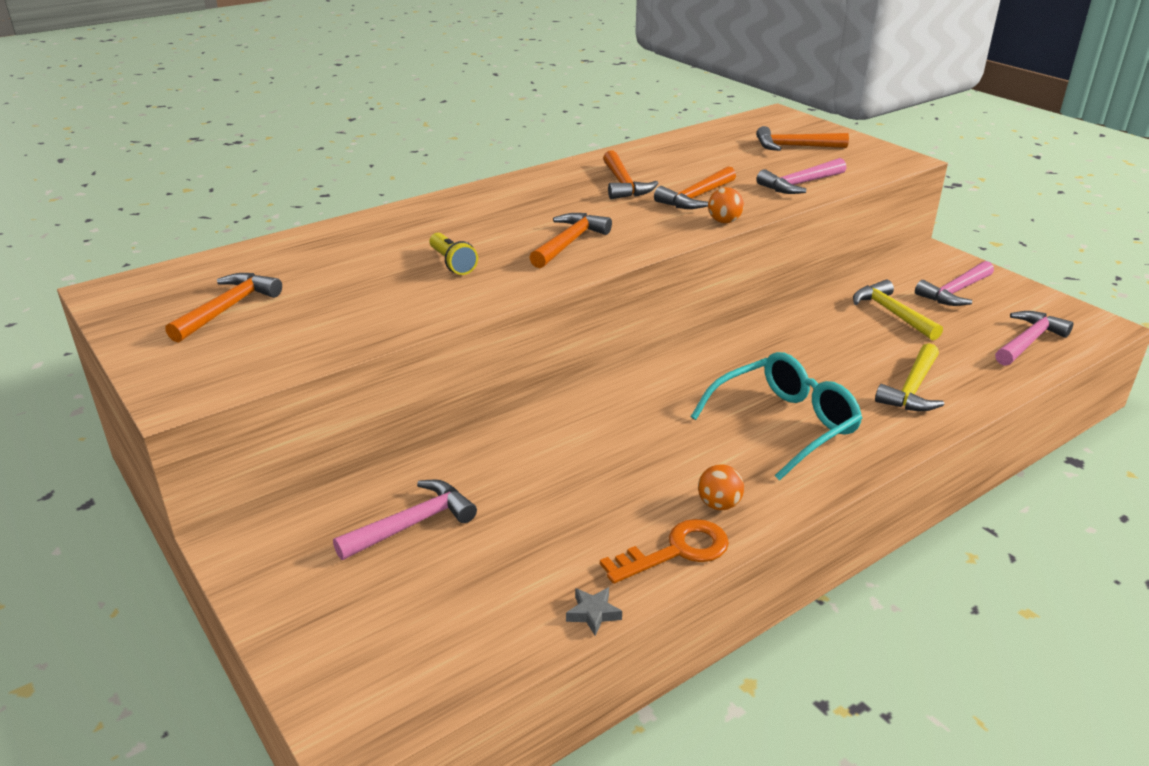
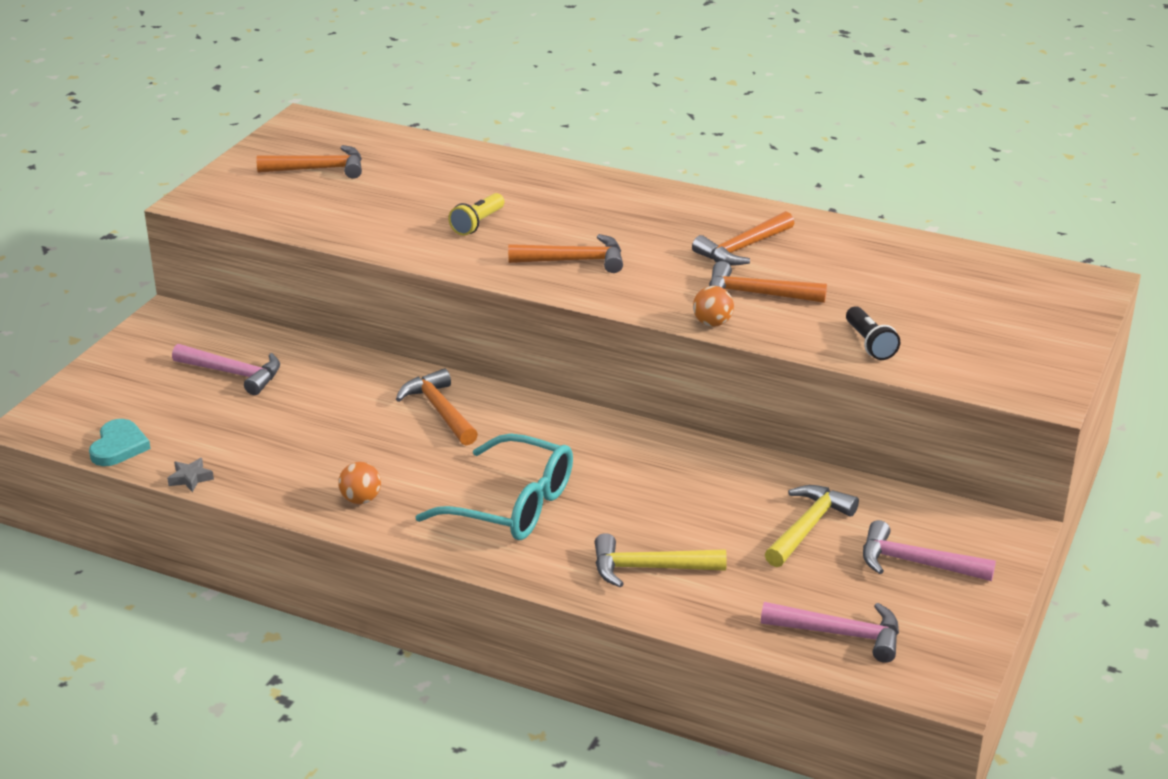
camera: 60 degrees right, 0 degrees up
(477, 657) = (119, 446): none -> turquoise heart
(676, 551) = (285, 495): orange key -> none
(794, 147) = (988, 317): orange hammer -> orange hammer (439, 410)
(800, 184) = (869, 344): pink hammer -> black flashlight

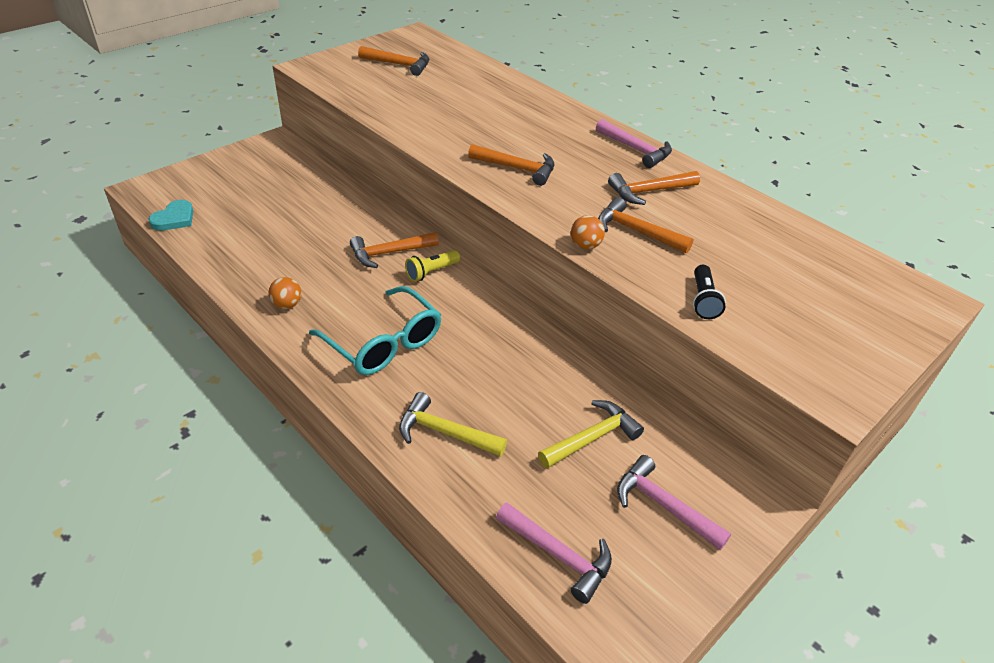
camera: 20 degrees right, 10 degrees up
(190, 478) = (196, 254): grey star -> none
(234, 374) = (282, 189): pink hammer -> pink hammer (636, 150)
(439, 410) = (389, 253): orange hammer -> orange hammer turned 105 degrees counterclockwise
(477, 224) = (471, 125): yellow flashlight -> yellow flashlight (431, 272)

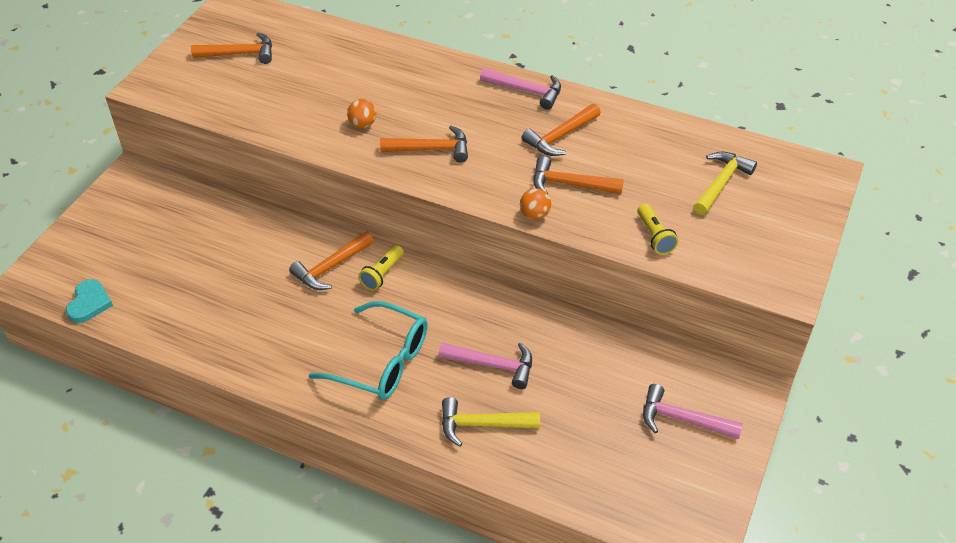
camera: 20 degrees left, 5 degrees up
(287, 304) = (268, 356): orange ball -> orange ball (363, 124)
(558, 555) = (624, 490): pink hammer -> pink hammer (493, 365)
(592, 438) = (603, 383): yellow hammer -> yellow hammer (721, 183)
(703, 300) = (654, 236): black flashlight -> yellow flashlight

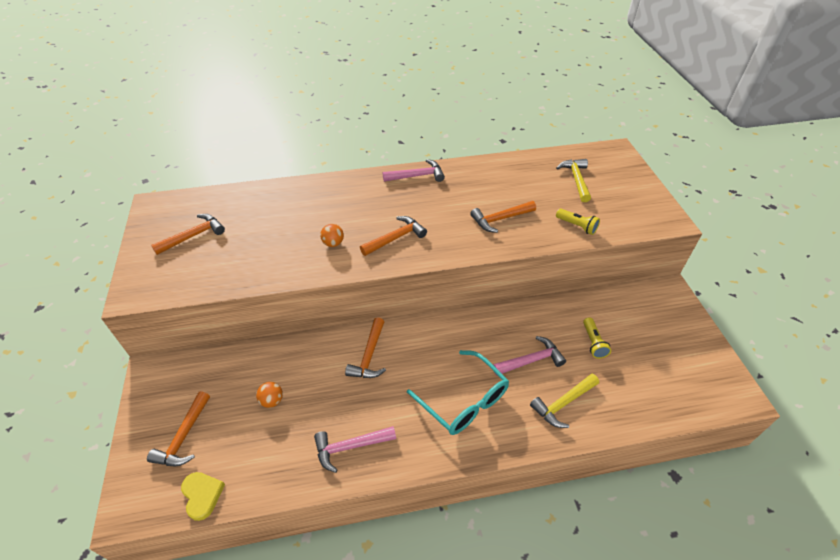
camera: 35 degrees left, 0 degrees up
(89, 303) = (202, 495): turquoise heart -> yellow heart
(382, 274) = (407, 341): yellow flashlight -> yellow flashlight (593, 343)
(382, 362) = (464, 401): turquoise glasses -> turquoise glasses turned 60 degrees clockwise
(534, 215) = (500, 247): orange ball -> orange ball (272, 400)
(560, 137) = (465, 194): orange hammer -> orange hammer (184, 437)
(682, 419) = (657, 329): pink hammer -> pink hammer (350, 447)

